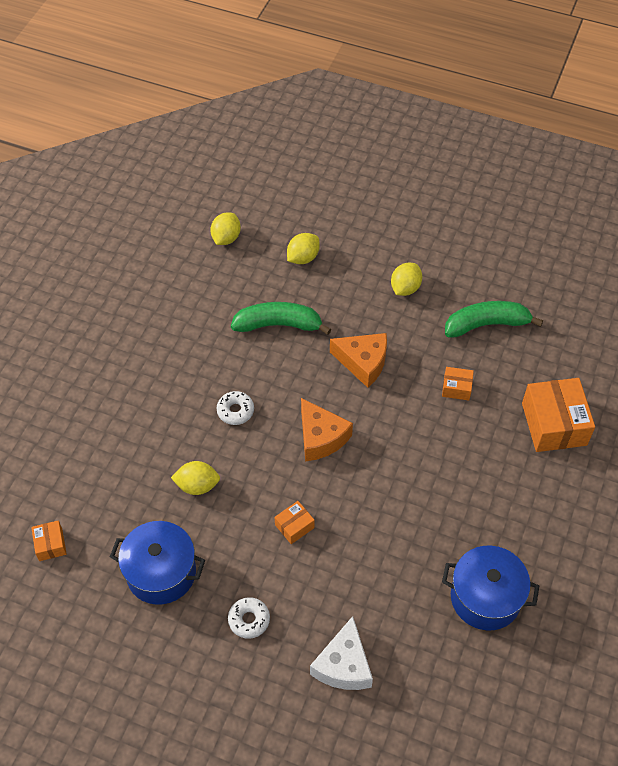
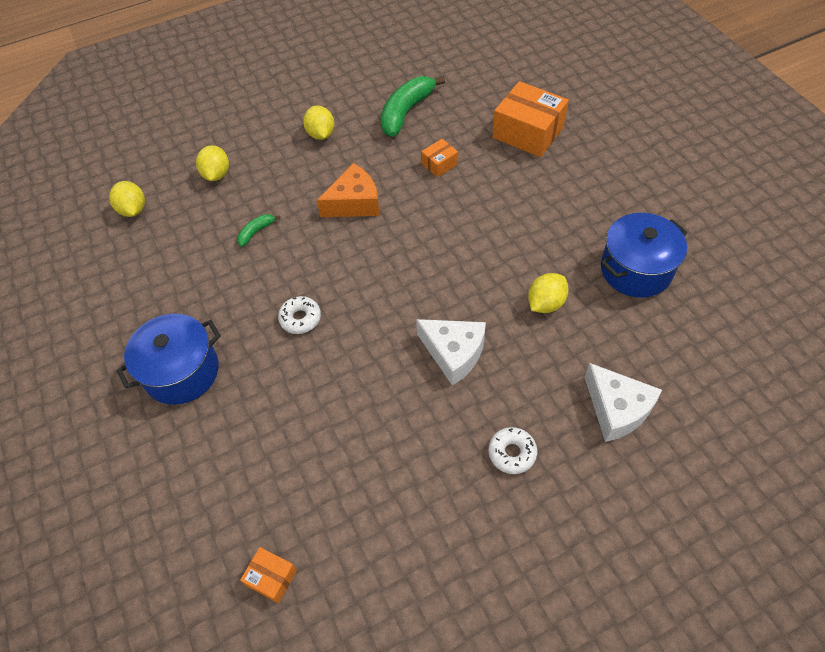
camera: 45 degrees left, 0 degrees up
(161, 572) = (398, 494): blue pot -> blue pot (182, 372)
(197, 485) = (341, 399): yellow lemon -> yellow lemon (545, 303)
(278, 324) = (256, 232): green banana -> green banana, size x0.48
(294, 526) = (453, 353): orange box -> white cheese
(321, 437) = (390, 276): orange cheese -> none

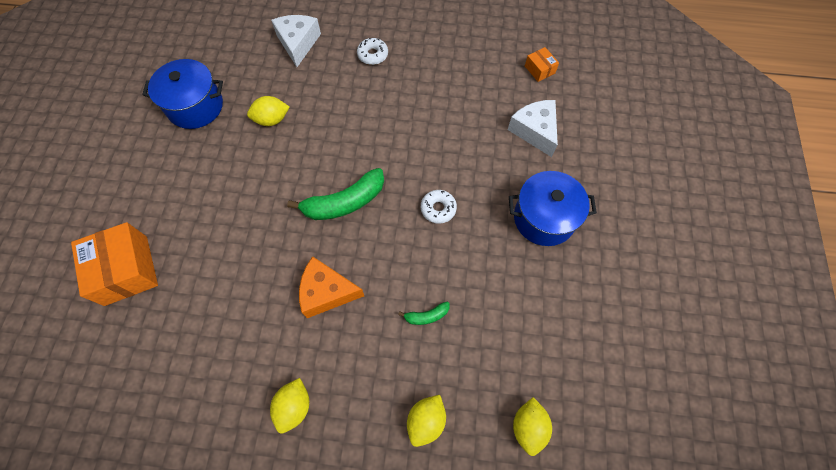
camera: 150 degrees left, 10 degrees up
(406, 112) = (194, 378): green banana -> green banana (344, 202)
(439, 164) = (226, 286): orange box -> none
(453, 353) = (356, 123): white cheese -> white cheese (535, 131)

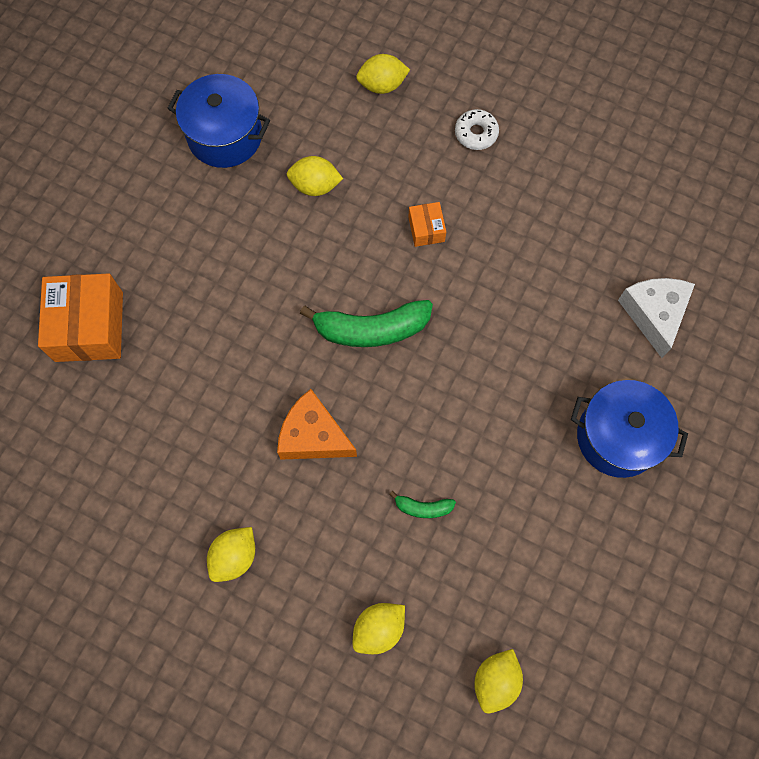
camera: 20 degrees right, 5 degrees up
(298, 43) = (382, 85): white cheese -> yellow lemon
(438, 209) = (486, 378): white donut -> none
(539, 69) = (697, 227): orange box -> orange box (426, 229)

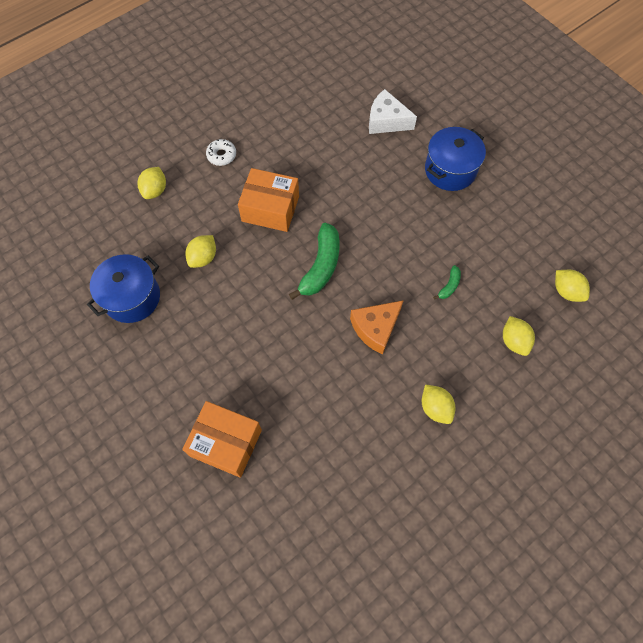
camera: 65 degrees left, 5 degrees down
(426, 229) = (270, 208): orange box -> orange box, size x2.06

